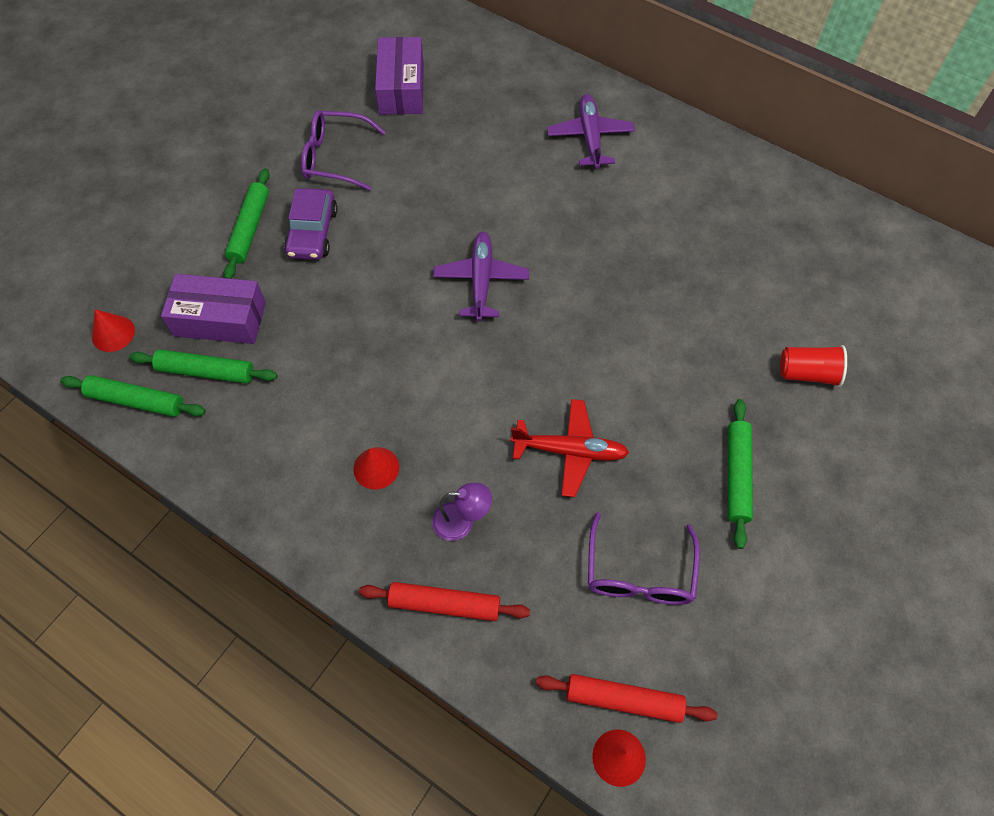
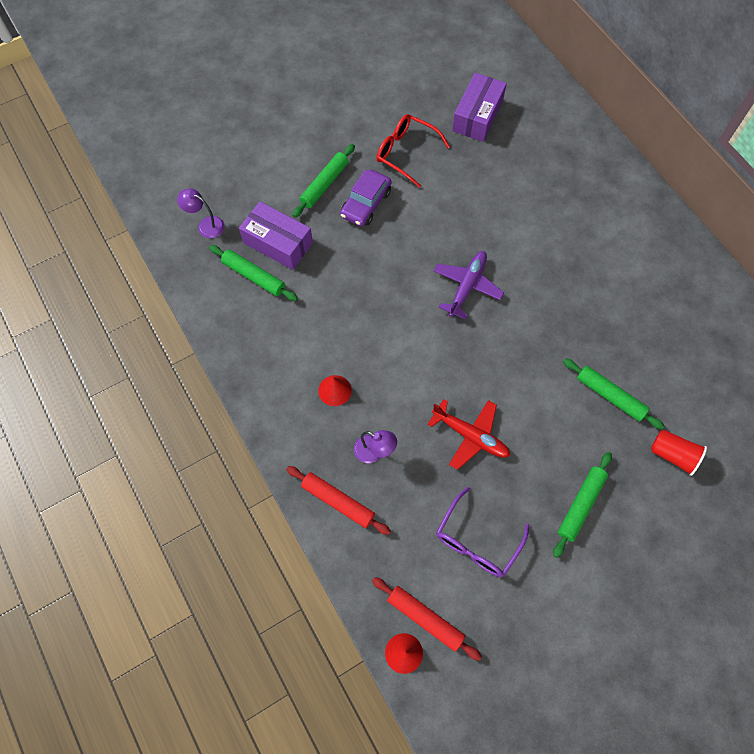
camera: 25 degrees right, 5 degrees up
(113, 333) = (206, 225): red cone -> purple lamp
(136, 401) = (202, 278): green rolling pin -> green rolling pin (610, 396)
(335, 157) = (406, 153): purple glasses -> red glasses
(590, 137) = (600, 207): purple plane -> none

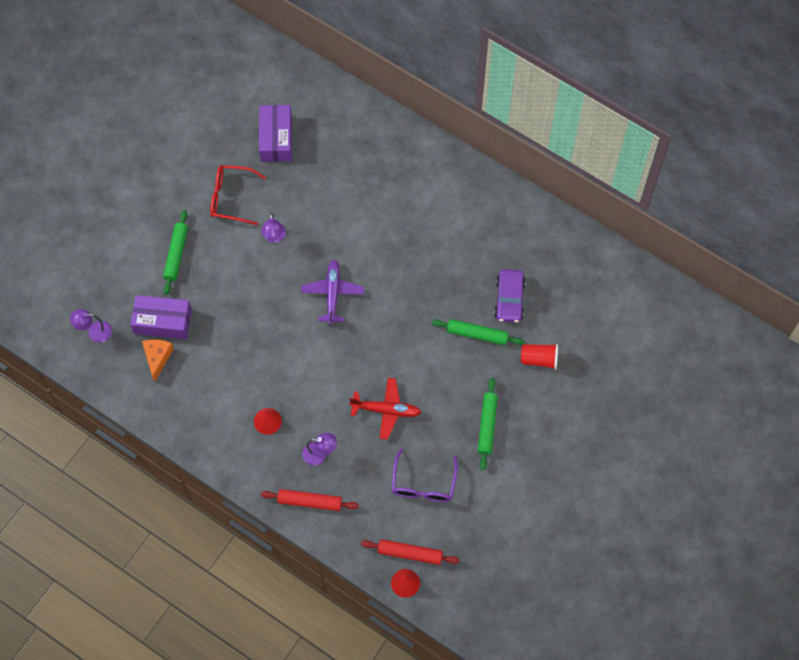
camera: 25 degrees left, 0 degrees up
(254, 276) = (157, 358): green rolling pin -> orange cheese
(366, 204) = (219, 257): purple car -> purple car (509, 299)
(431, 207) = (274, 237): none -> purple lamp

